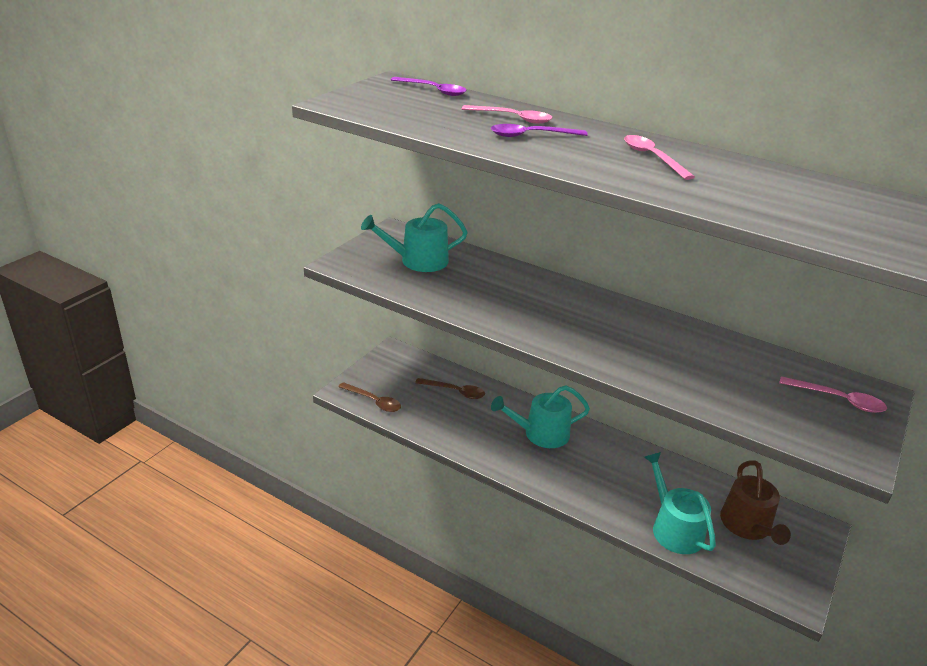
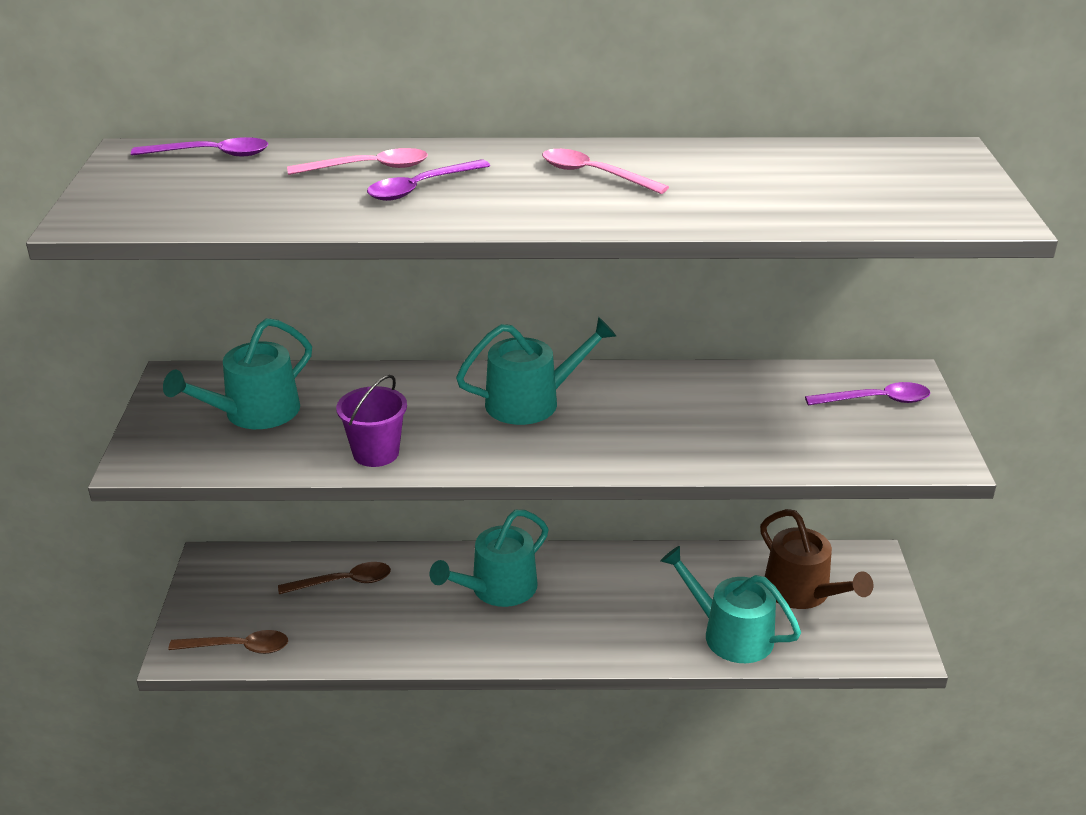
camera: 30 degrees left, 0 degrees up
(465, 305) = (376, 453): none -> purple bucket
(584, 312) = (531, 402): none -> turquoise watering can
(838, 400) = (876, 400): pink spoon -> purple spoon

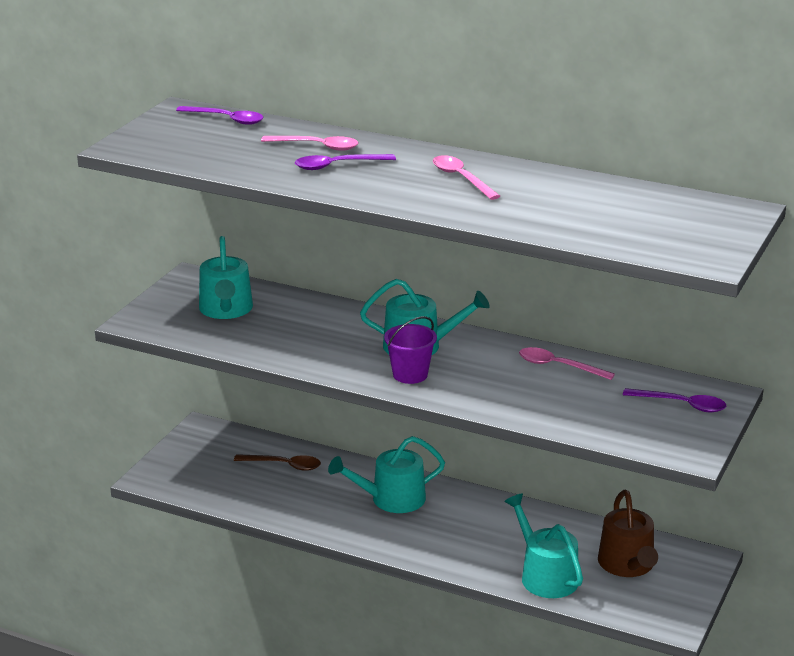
camera: 25 degrees right, 5 degrees down
(238, 647) = (186, 486): brown spoon -> none
(254, 413) = (226, 310): turquoise watering can -> turquoise watering can turned 75 degrees counterclockwise
(376, 453) = (286, 352): purple bucket -> purple bucket (410, 374)
(707, 387) = (558, 366): none -> pink spoon

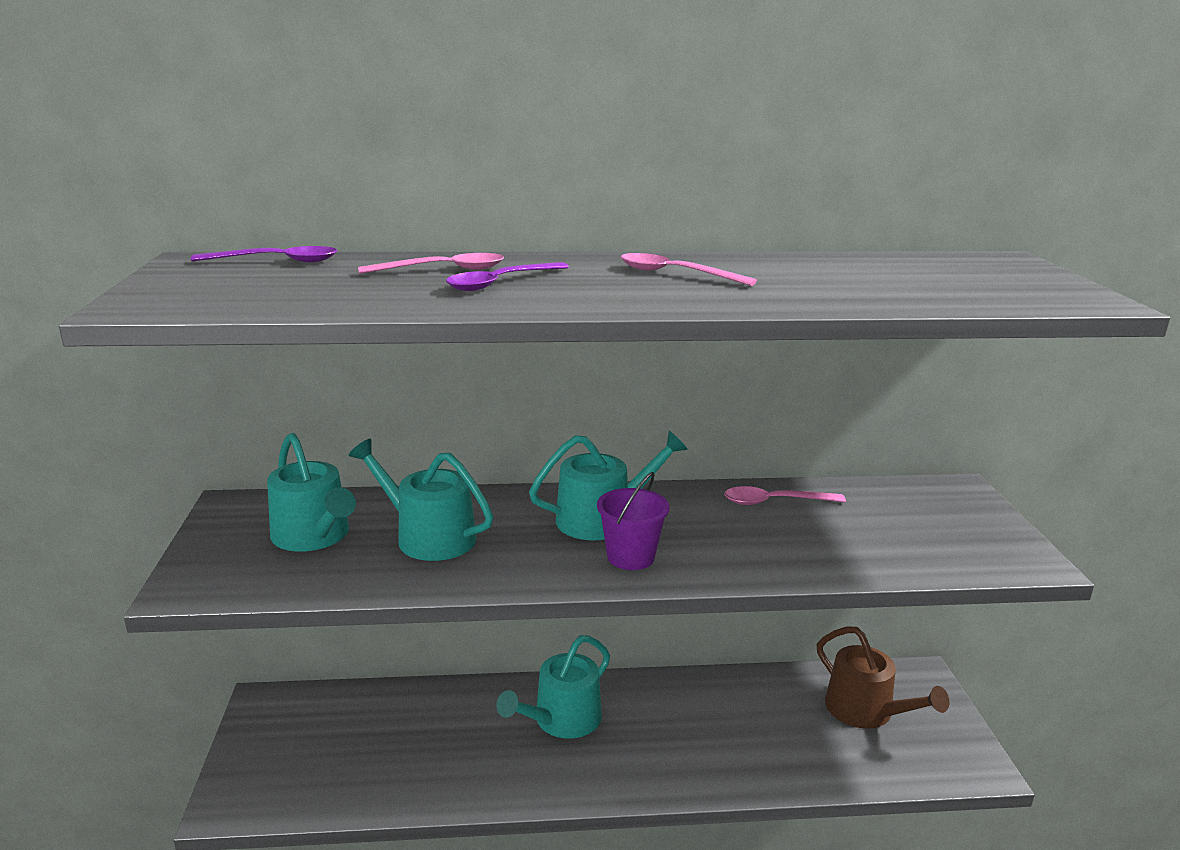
camera: 30 degrees left, 5 degrees down
(284, 465) = (402, 719): brown spoon -> none
(545, 575) = (805, 758): turquoise watering can -> turquoise watering can (428, 536)
(681, 405) = (942, 510): purple spoon -> none

